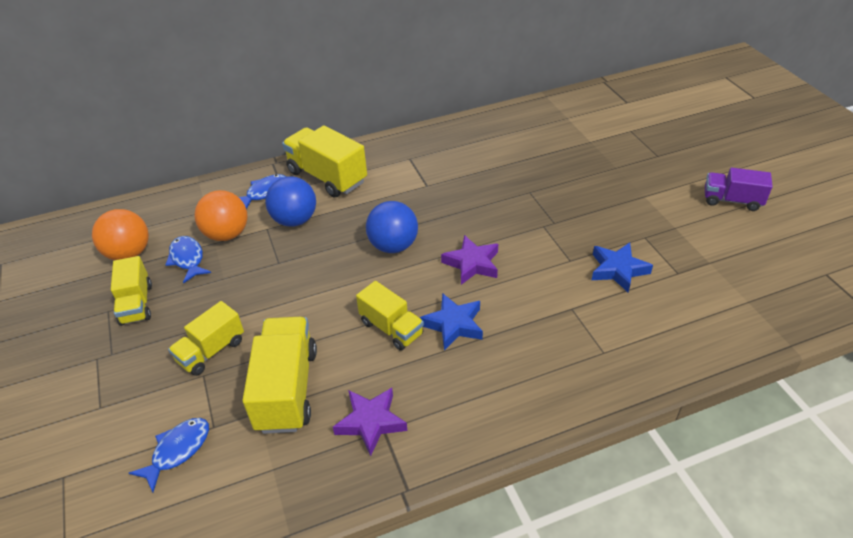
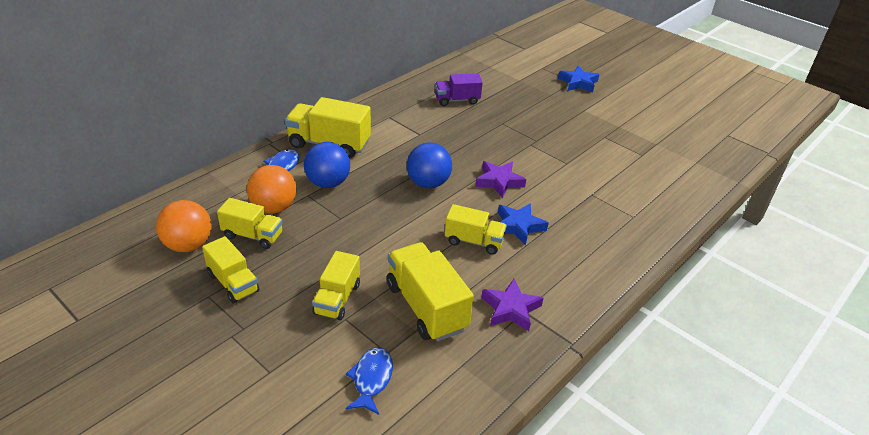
camera: 30 degrees left, 5 degrees down
(188, 259) = (252, 235): blue fish -> yellow truck
(618, 270) = (603, 162): blue star -> blue star (578, 83)
(732, 200) = (641, 101): purple truck -> purple truck (457, 100)

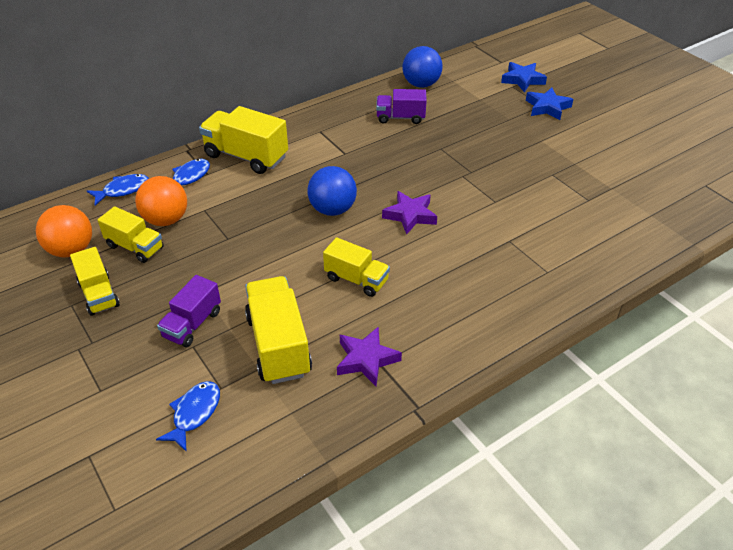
camera: 15 degrees right, 5 degrees up
(220, 185) = (123, 190): none -> blue fish
(328, 183) = (229, 199): blue ball -> blue ball (421, 84)
(337, 299) = (192, 324): yellow truck -> purple truck
(518, 226) = (411, 268): blue star -> blue star (522, 80)

